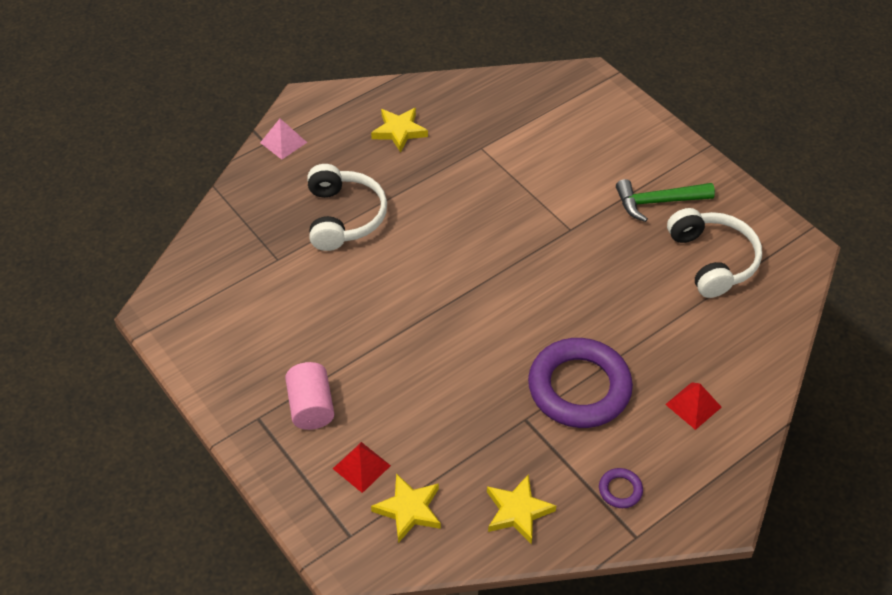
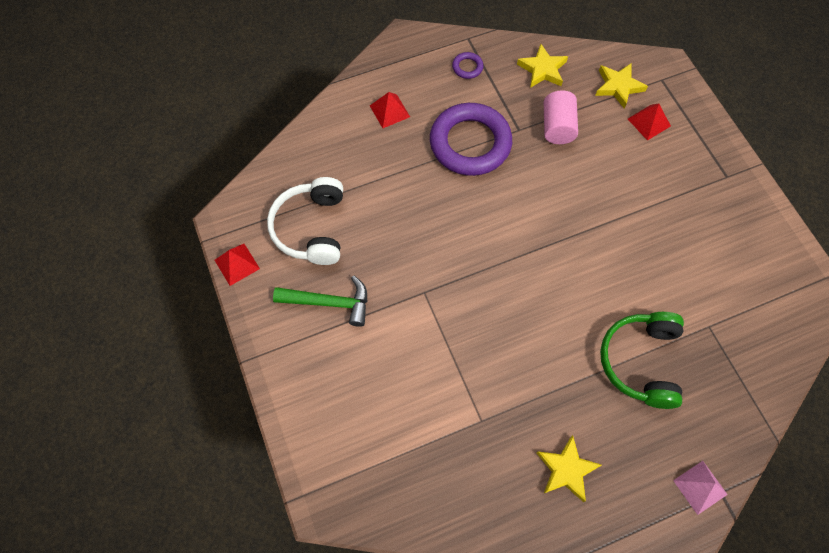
camera: 165 degrees left, 15 degrees up
(311, 407) = (684, 175): pink cylinder -> pink cylinder (557, 127)
(344, 217) = (641, 362): white headphones -> green headphones
(766, 214) = (237, 264): none -> red pyramid

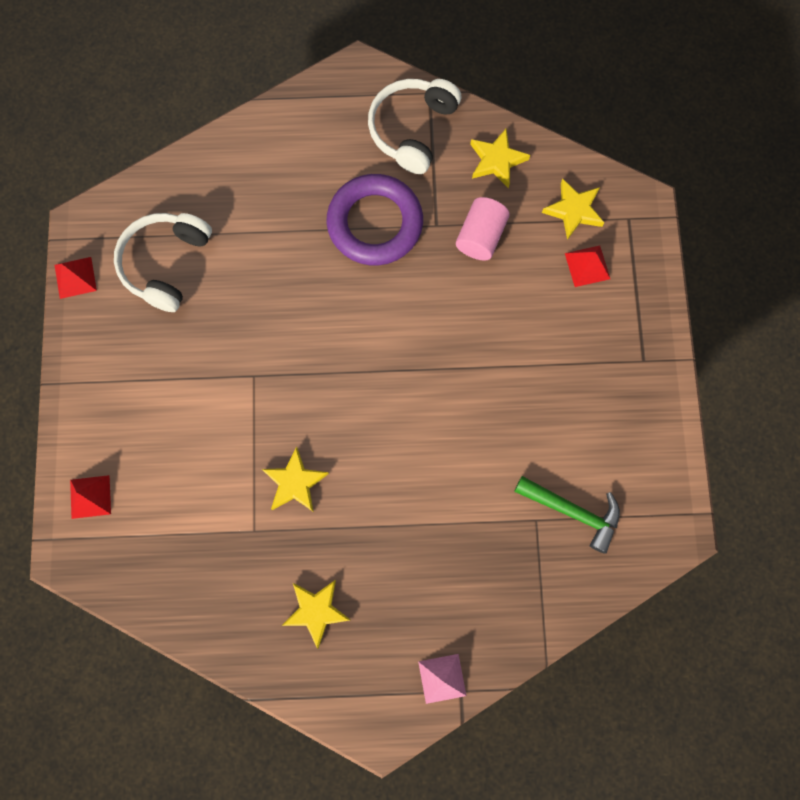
camera: 20 degrees right, 10 degrees up
(329, 303) = (152, 353): green hammer -> green hammer (573, 512)
(389, 111) = (303, 155): red pyramid -> red pyramid (90, 497)
(467, 67) = (412, 129): purple ring -> white headphones
(498, 367) = (295, 482): none -> yellow star
(641, 362) = (444, 531): green headphones -> none

